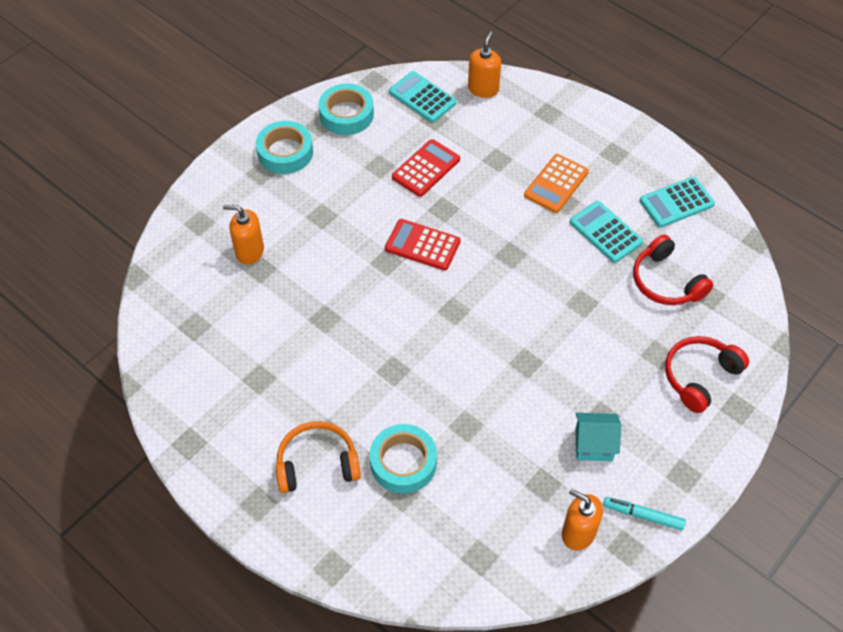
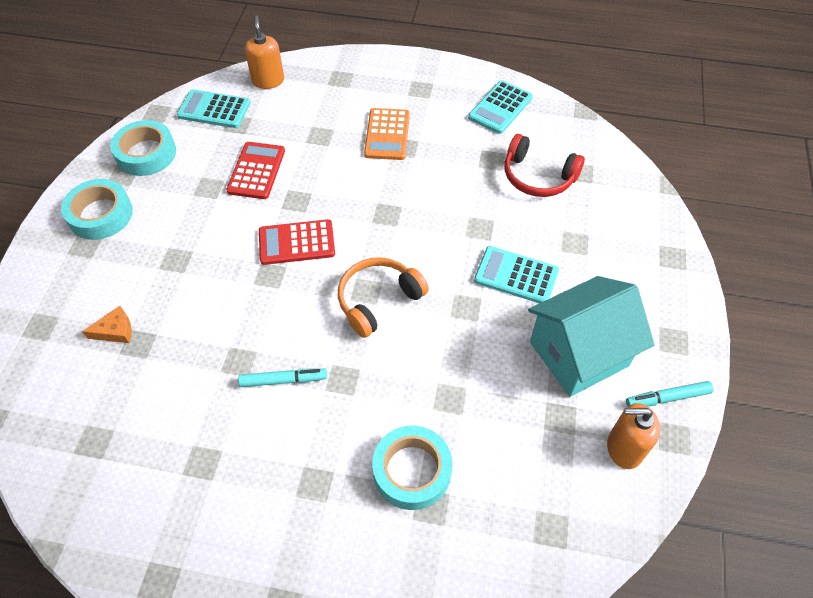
camera: 30 degrees left, 0 degrees up
(249, 251) = (115, 330): orange soap dispenser -> orange cheese
(317, 464) = (322, 523): orange headphones -> orange headphones (378, 300)
(349, 349) = (283, 380): none -> turquoise marker
(593, 445) = (578, 354): turquoise house -> turquoise house, size x1.87
(605, 232) = (458, 157): turquoise calculator -> turquoise calculator (516, 276)
(699, 376) = (623, 245): red headphones -> none

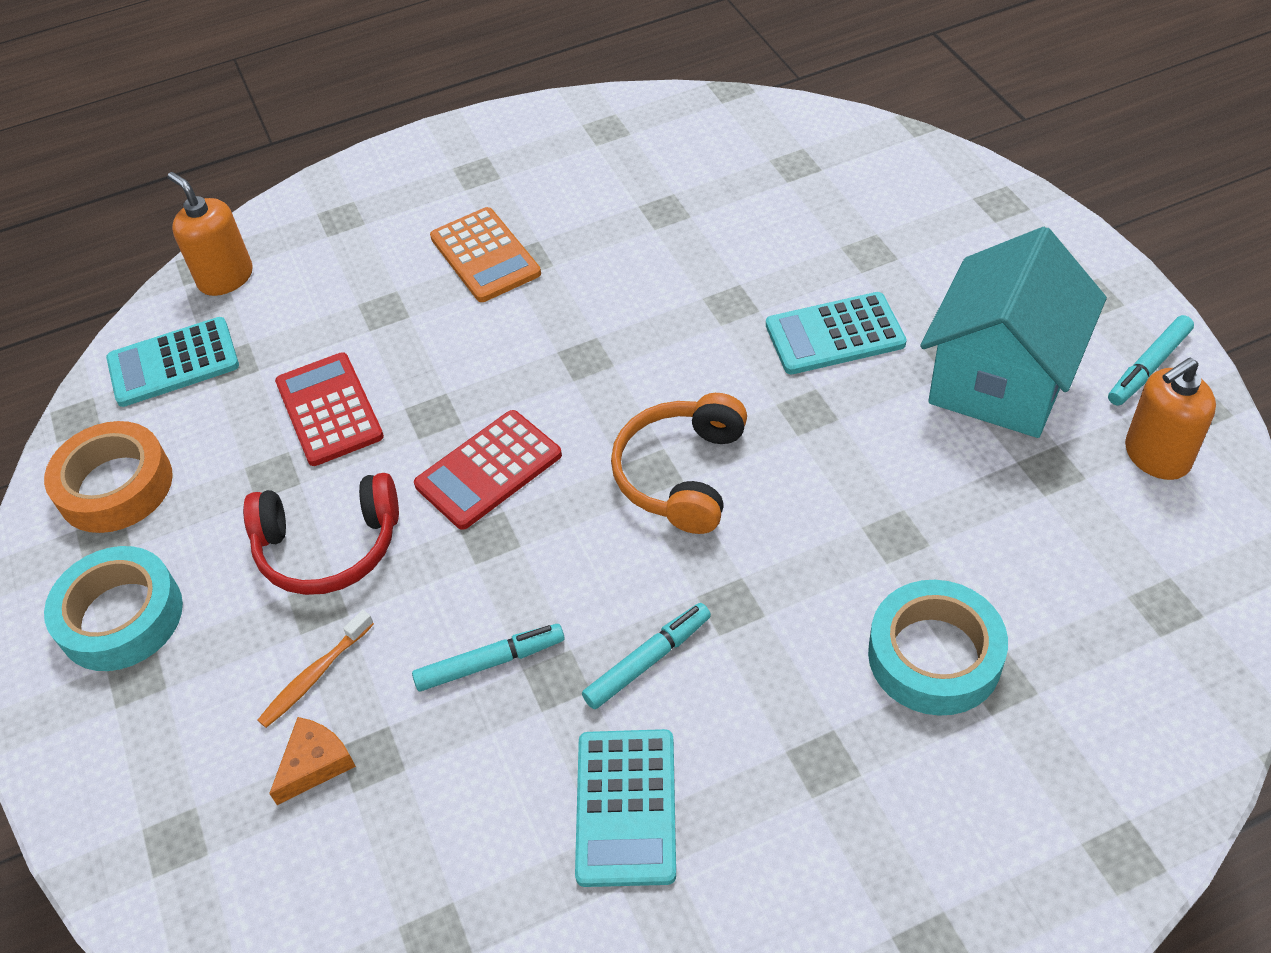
camera: 30 degrees left, 5 degrees down
(146, 154) = (115, 486): turquoise tape -> orange tape
(148, 291) = (315, 676): none -> orange toothbrush
(219, 334) = (490, 662): none -> turquoise marker
(500, 107) = (613, 140): turquoise calculator -> turquoise calculator (626, 807)
(538, 176) = (746, 199): red headphones -> red headphones (329, 547)

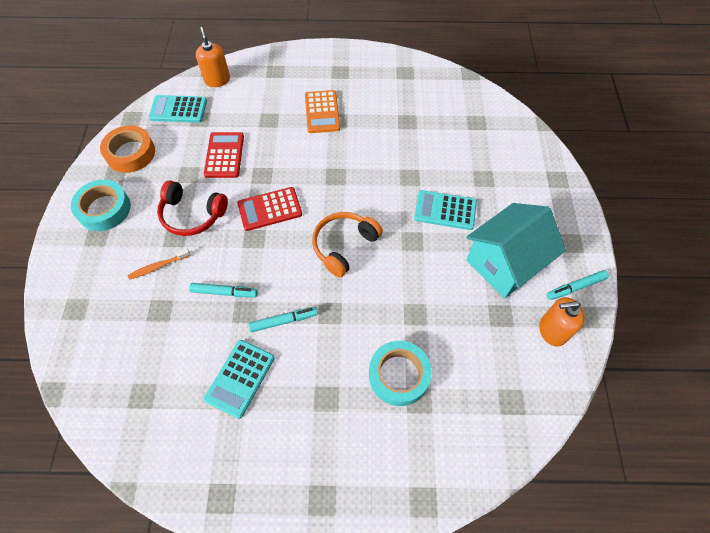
camera: 20 degrees right, 10 degrees up
(315, 763) = (139, 302): orange cheese -> none

